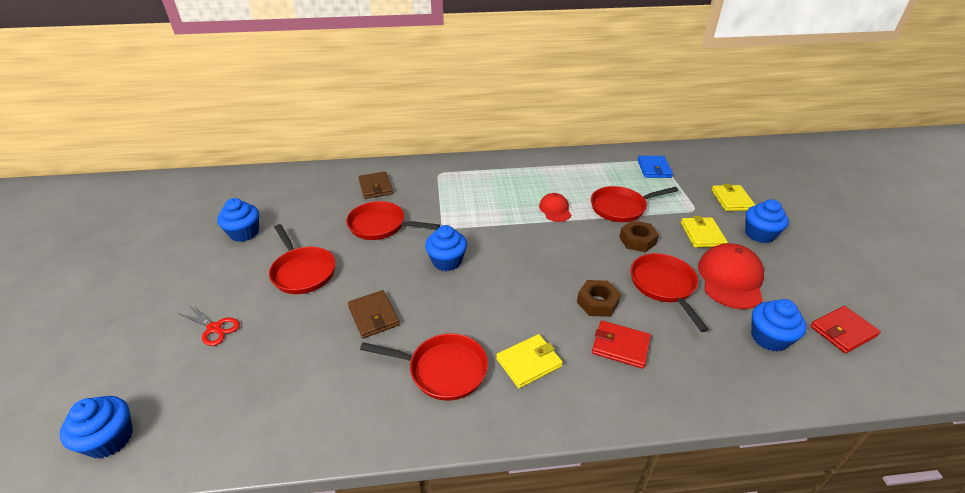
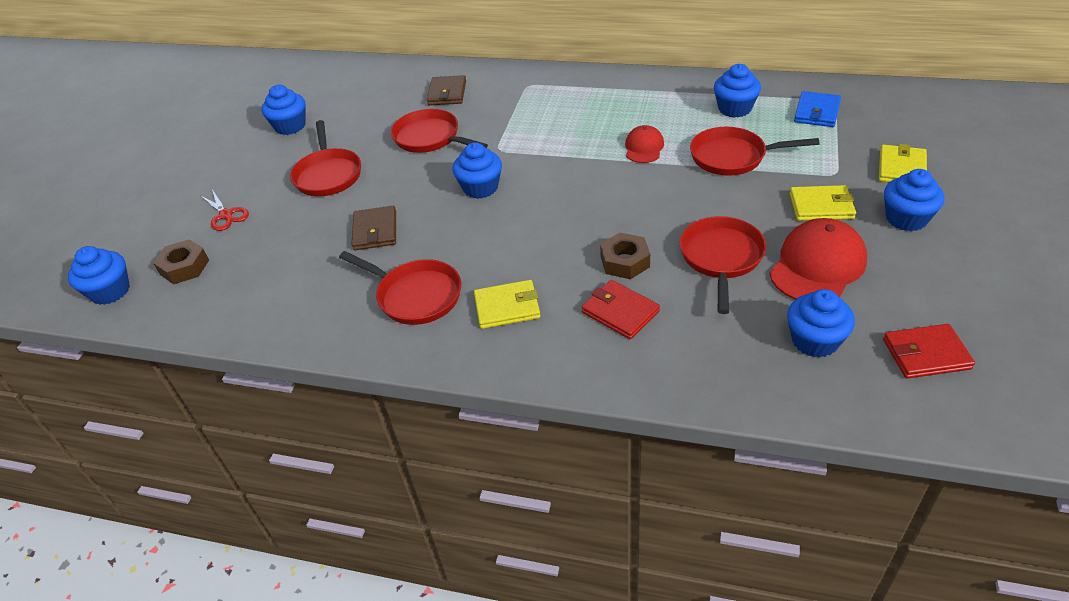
camera: 25 degrees right, 5 degrees up
(599, 173) = (734, 108): none -> blue cupcake
(637, 240) = (725, 200): brown nut -> brown nut (184, 267)
(702, 234) = (821, 206): yellow wallet -> yellow wallet turned 75 degrees clockwise

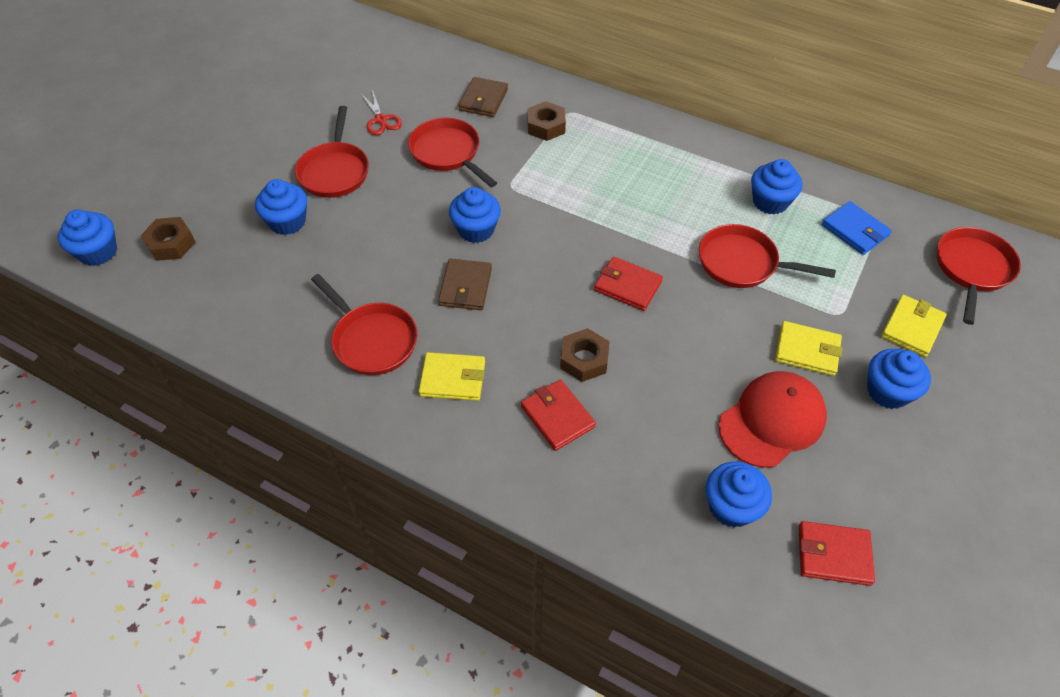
camera: 10 degrees right, 10 degrees up
(226, 215) = (225, 193): red scissors -> red scissors (381, 120)
(290, 126) = (316, 100): blue cupcake -> blue cupcake (287, 222)
(375, 231) = (358, 252): brown wallet -> brown wallet (465, 287)
(512, 99) = (546, 126): none -> brown nut
(639, 197) = (627, 286): none -> red wallet
(644, 147) = (656, 225): red cap -> none
(721, 258) = (680, 383): red pan -> red pan (972, 269)
(817, 112) = (855, 230): blue wallet -> blue wallet turned 75 degrees counterclockwise

